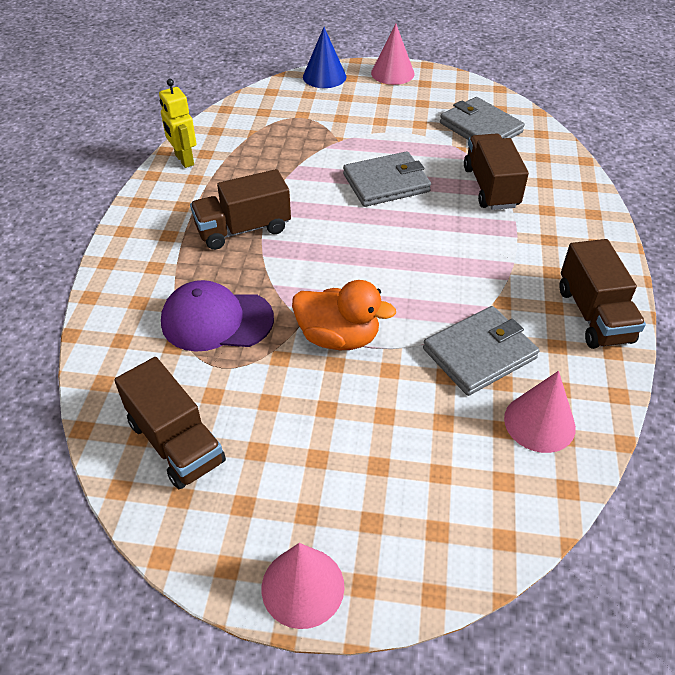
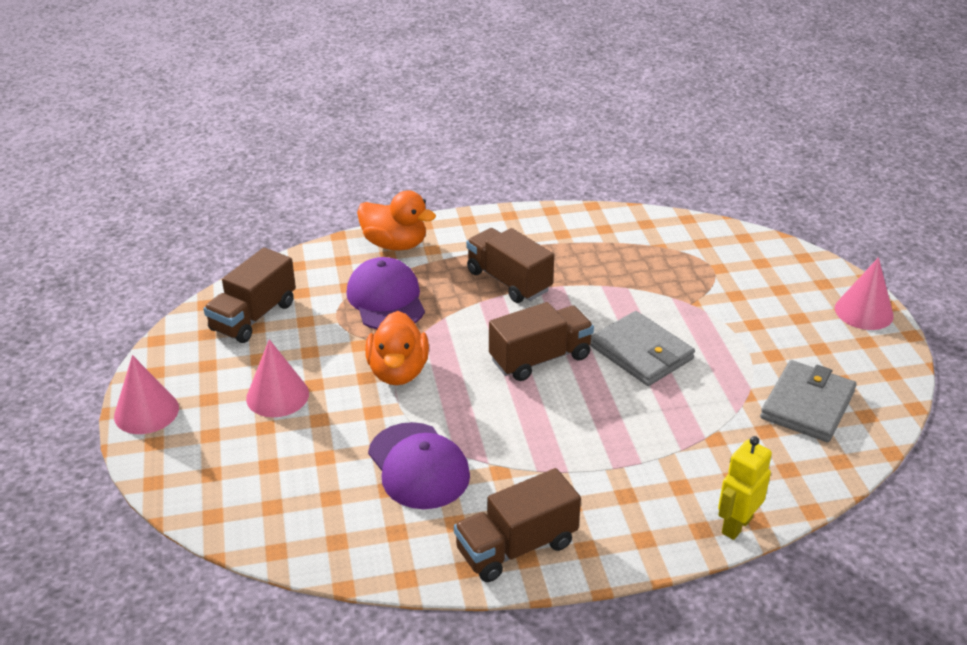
camera: 70 degrees right, 10 degrees down
(125, 292) = (395, 244): none -> orange duck
(184, 160) = (585, 220): yellow robot -> yellow robot (736, 525)
(324, 76) = (807, 264): blue cone -> none
(479, 353) = (418, 466): grey wallet -> purple cap
(490, 187) = (691, 433): brown truck -> brown truck (540, 358)
(539, 422) = (347, 521): pink cone -> pink cone (277, 395)

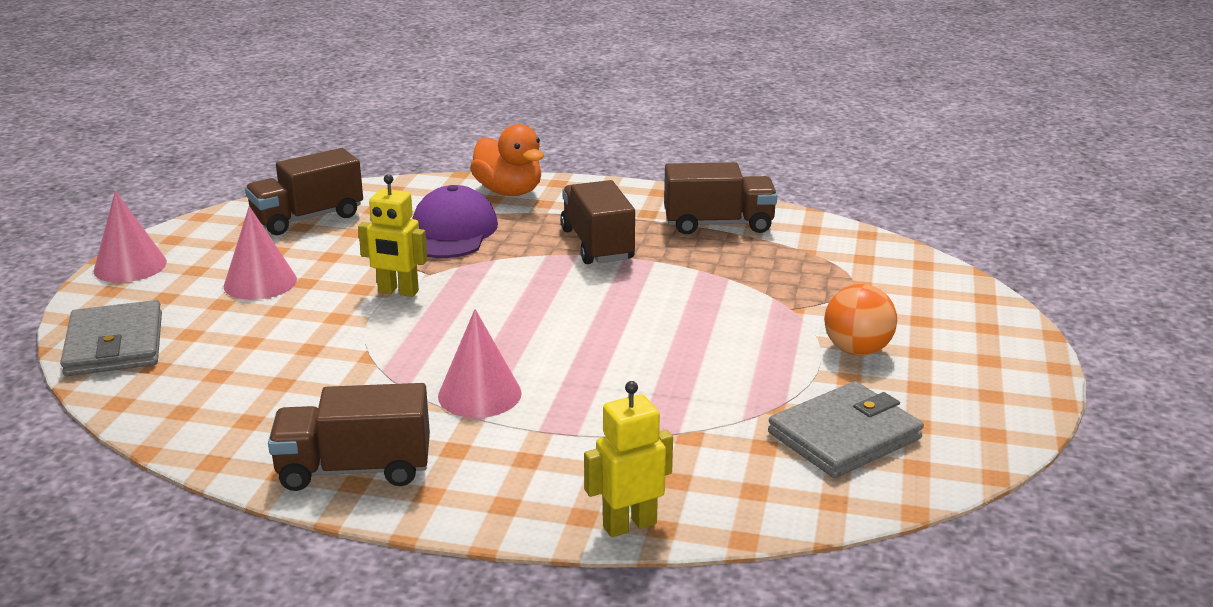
camera: 25 degrees right, 10 degrees down
(398, 372) = (398, 292): orange duck -> yellow robot
(418, 466) = (331, 373): purple cap -> none
(540, 358) = (561, 316): brown truck -> brown truck (718, 224)
(641, 352) = (683, 338): grey wallet -> grey wallet (115, 344)
(760, 328) = (857, 350): none -> orange ball
(864, 312) = (1016, 366): pink cone -> pink cone (479, 394)

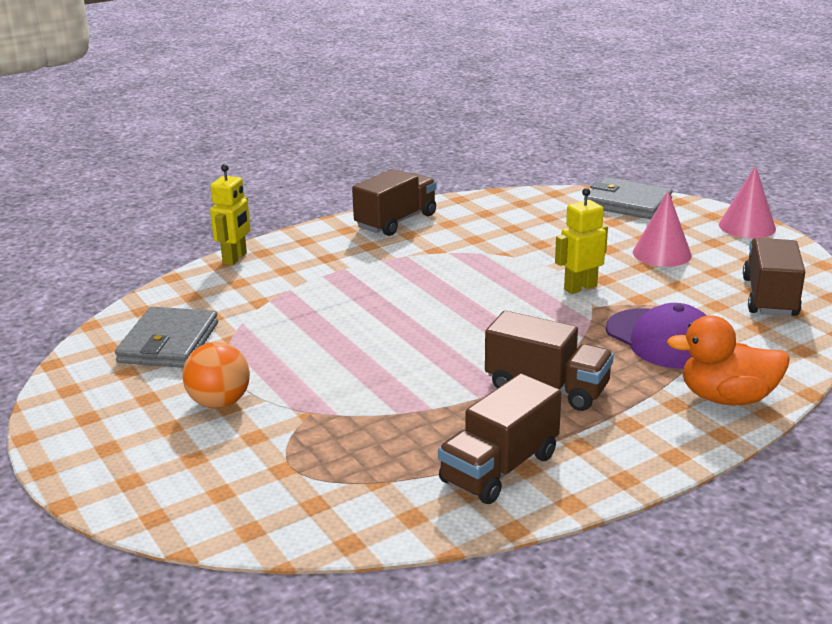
camera: 135 degrees right, 0 degrees up
(479, 394) = (407, 267): pink cone -> none

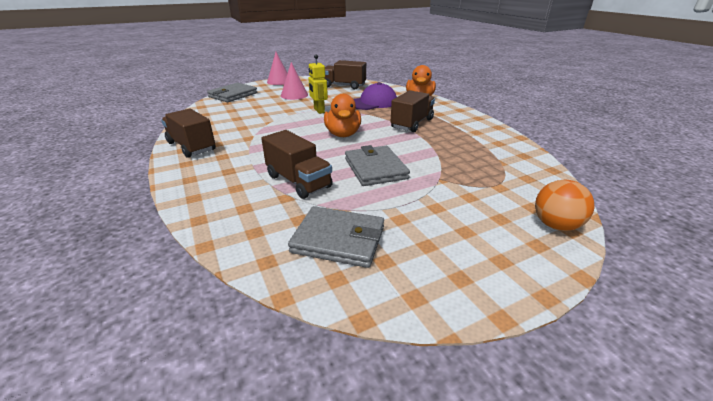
camera: 85 degrees left, 5 degrees up
(219, 403) = (432, 210): orange ball -> orange ball (555, 225)
(235, 258) = (194, 211): yellow robot -> none
(341, 356) = (375, 168): none -> grey wallet
(469, 320) = (343, 134): none -> orange duck
(499, 468) = (479, 136): brown truck -> brown truck (298, 181)

